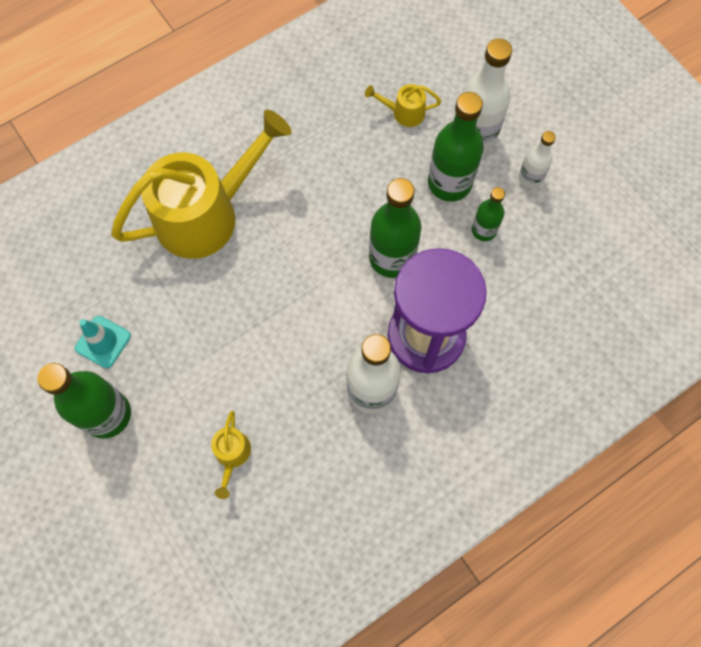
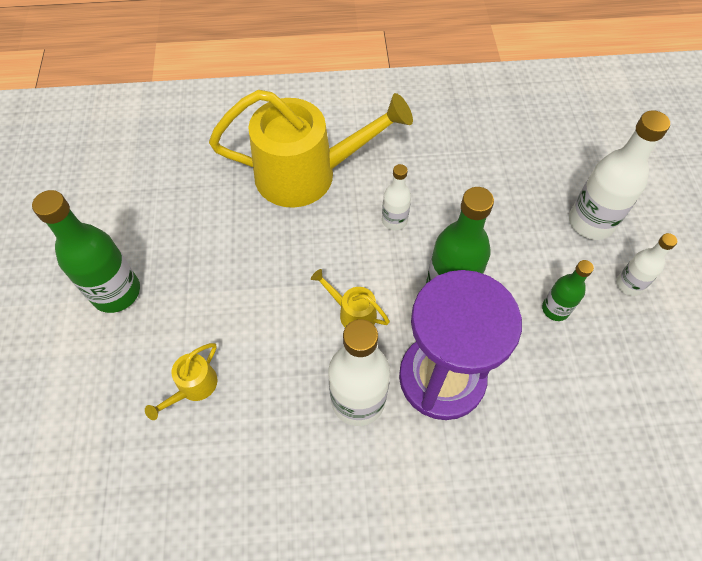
camera: 30 degrees right, 10 degrees down
(103, 342) = (155, 232): turquoise traffic cone -> none
(311, 219) = (394, 220): none -> white bottle
(403, 113) = (531, 173): yellow watering can -> yellow watering can (352, 312)
(449, 183) = (543, 251): green bottle -> none

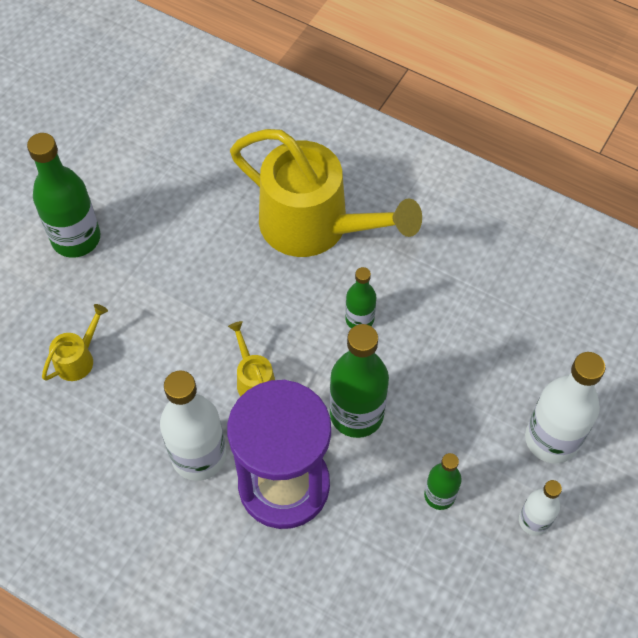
camera: 35 degrees right, 0 degrees up
(193, 387) = (78, 358): yellow watering can -> yellow watering can turned 150 degrees clockwise
(394, 220) = (359, 319): white bottle -> green bottle

